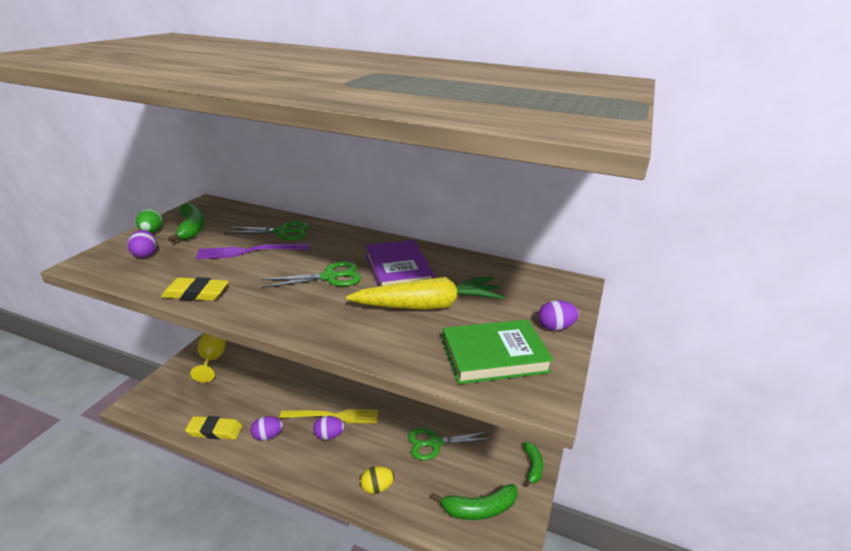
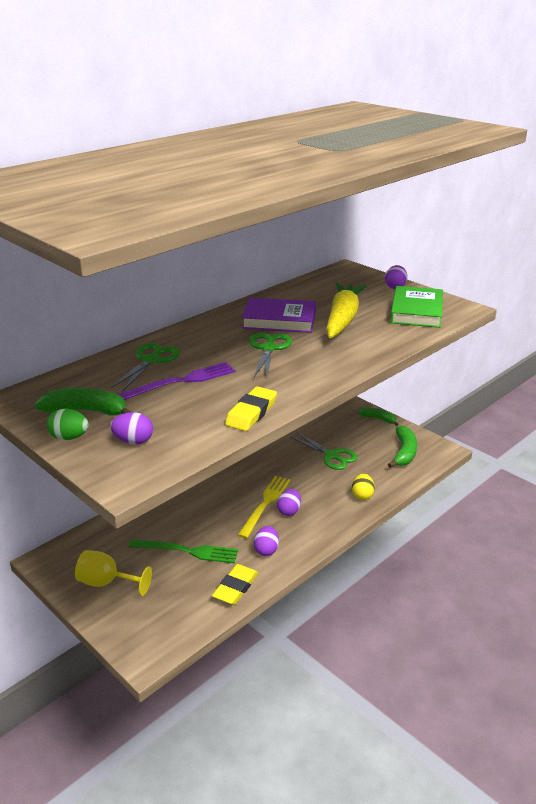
camera: 65 degrees left, 0 degrees up
(249, 251) = (182, 381): purple fork -> purple fork turned 135 degrees counterclockwise
(255, 388) = (188, 551): none -> green fork
(435, 443) = (331, 456): green scissors -> green scissors turned 60 degrees counterclockwise

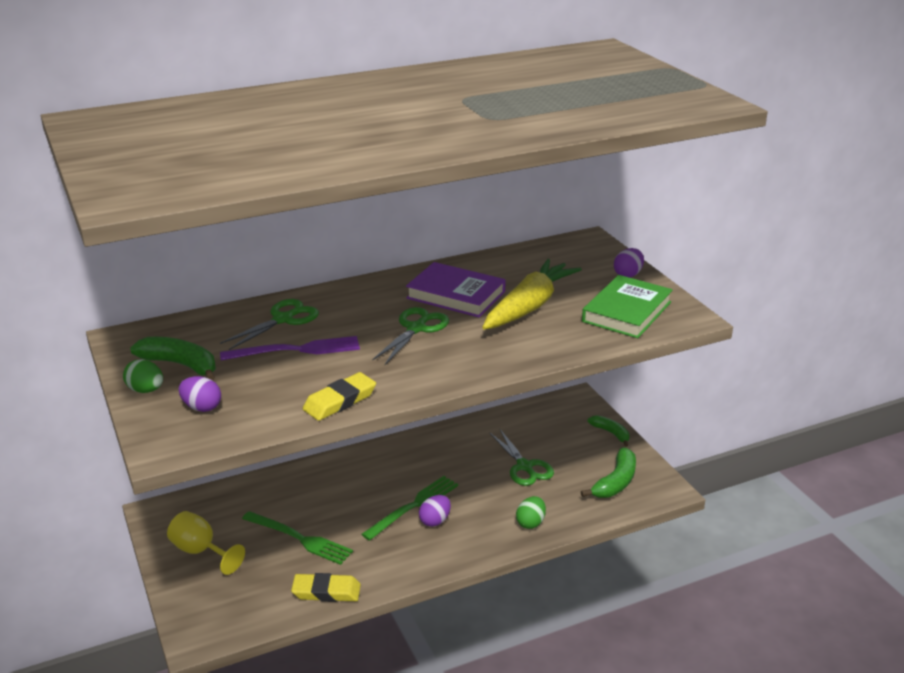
camera: 20 degrees right, 0 degrees up
(235, 587) = (326, 591): yellow eraser -> yellow eraser turned 45 degrees clockwise
(265, 504) = (414, 506): yellow fork -> green fork
(266, 550) = (383, 559): purple egg -> none
(362, 495) = (530, 523): yellow egg -> green egg

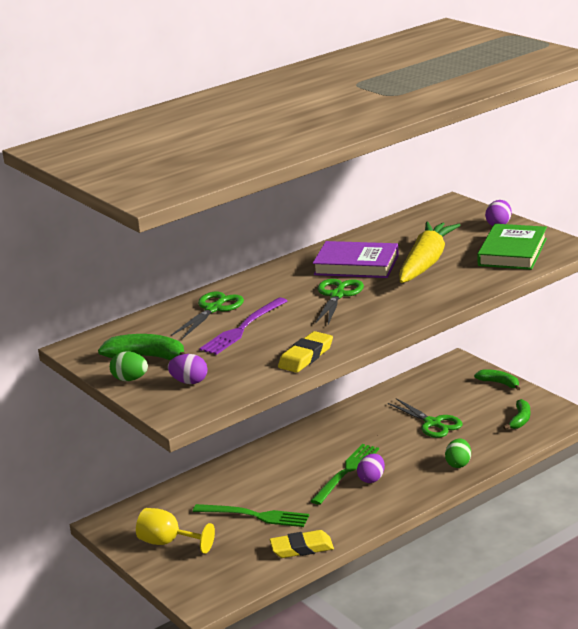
camera: 10 degrees left, 5 degrees down
(297, 350) = (242, 328): purple fork -> purple fork turned 150 degrees clockwise
(615, 482) = (520, 420): green banana -> green banana, size x0.66

